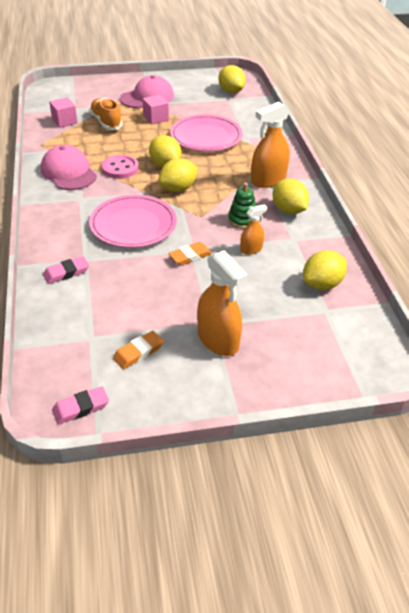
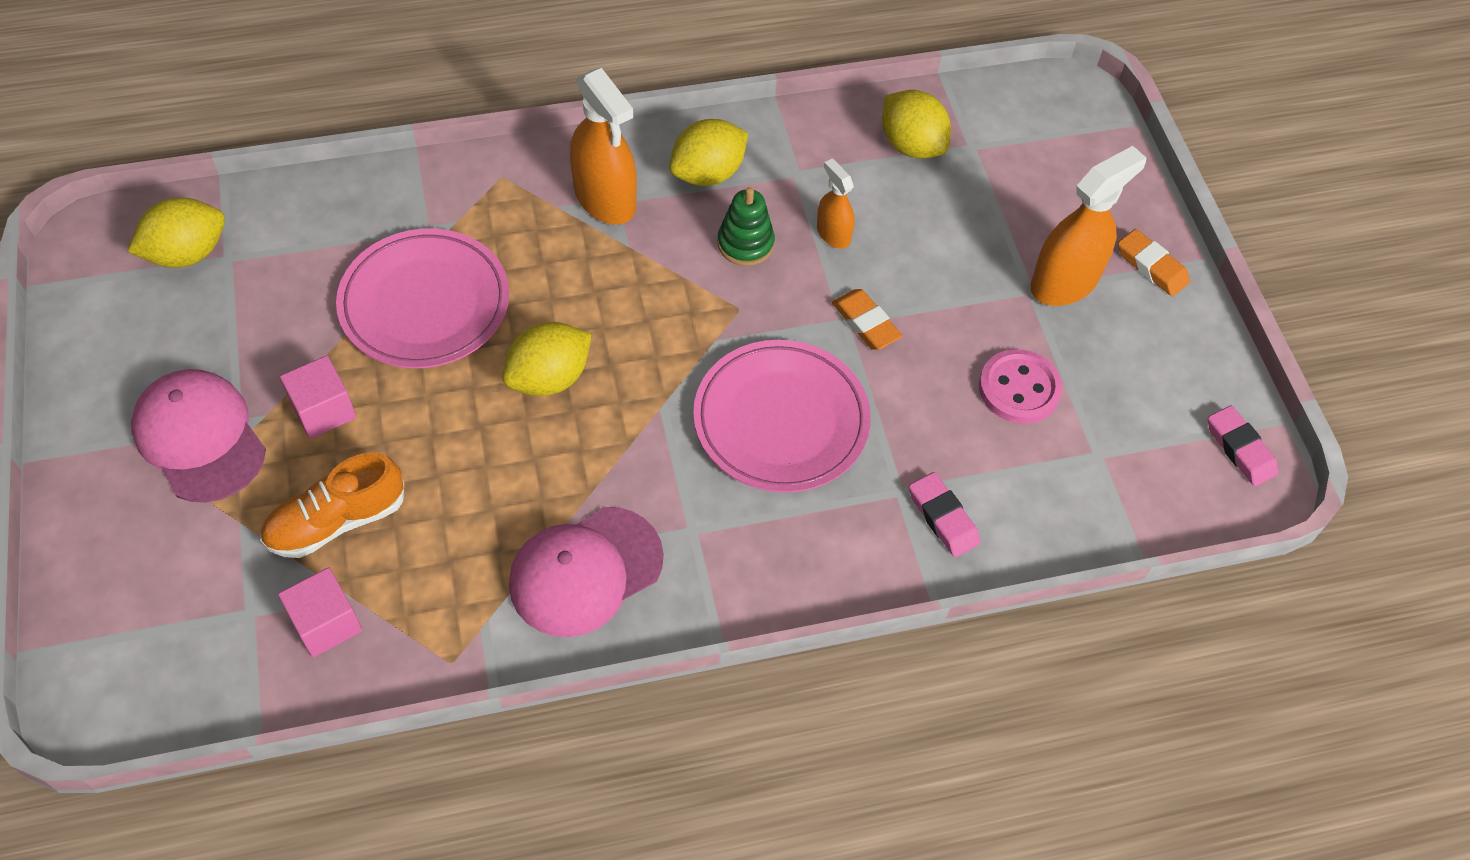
camera: 95 degrees left, 15 degrees up
(120, 168) = (566, 466): pink button -> pink button (1019, 389)
(138, 352) = (1114, 385): orange eraser -> orange eraser (1151, 266)
(178, 189) = (645, 350): yellow lemon -> none

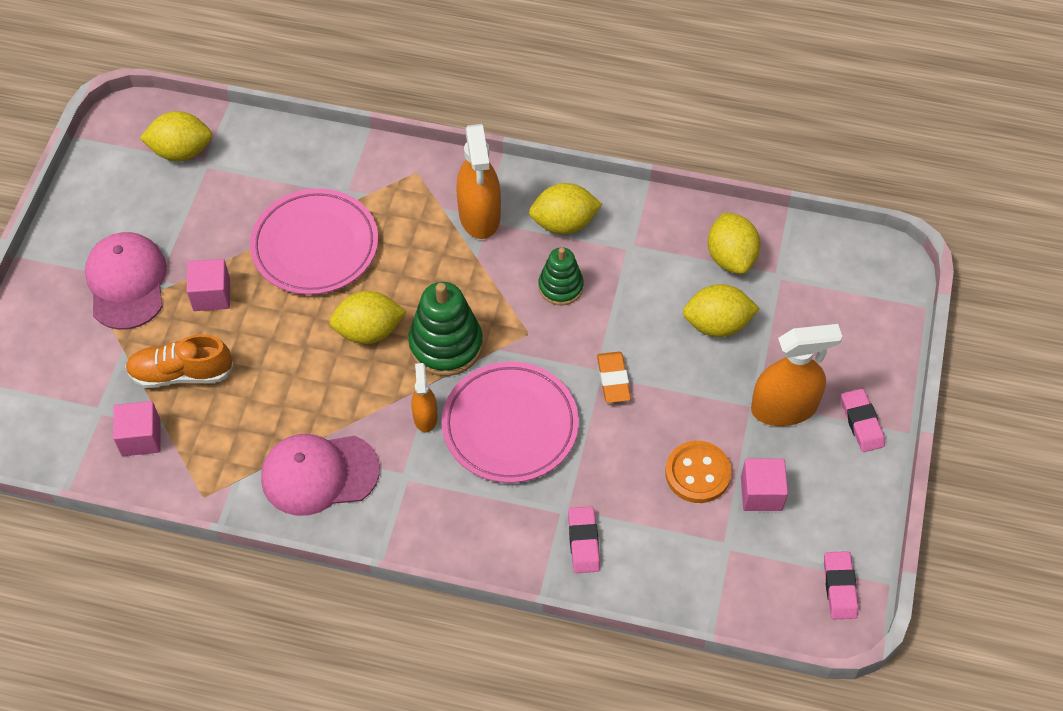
camera: 30 degrees right, 0 degrees up
(651, 358) = (446, 345): none -> green stacking toy
(833, 234) = (629, 303): orange spray bottle -> orange spray bottle (425, 417)
(940, 221) = (717, 324): none -> yellow lemon
(1019, 389) = (697, 473): pink button -> orange button
(1098, 382) = (761, 493): none -> pink cube
(1151, 266) = (861, 422): orange eraser -> pink eraser

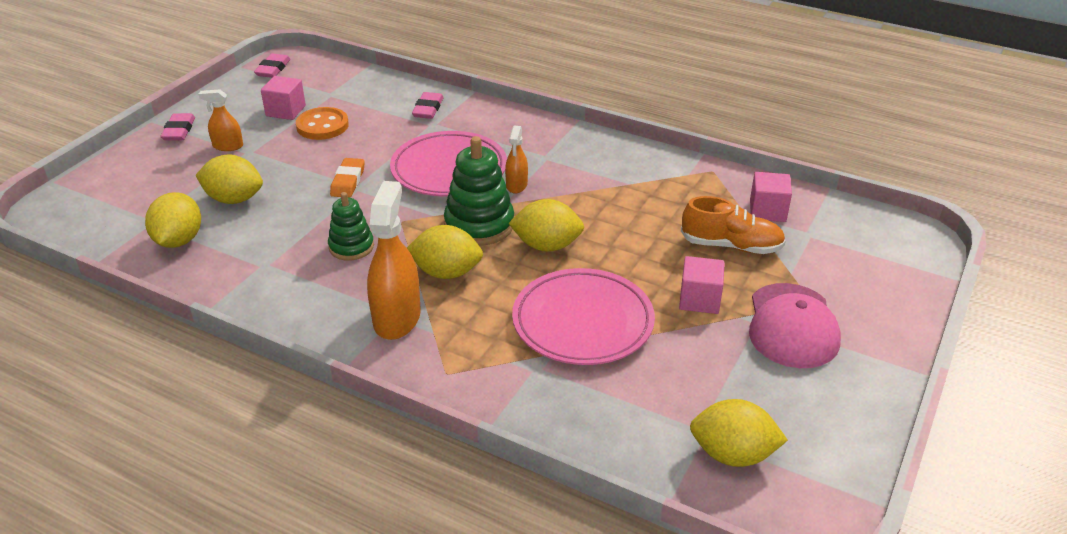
camera: 165 degrees left, 20 degrees down
(319, 474) = (615, 168): pink cap -> none
(564, 223) = (314, 295): yellow lemon -> yellow lemon (446, 273)
(784, 408) = (228, 146): orange spray bottle -> orange spray bottle, size x0.54

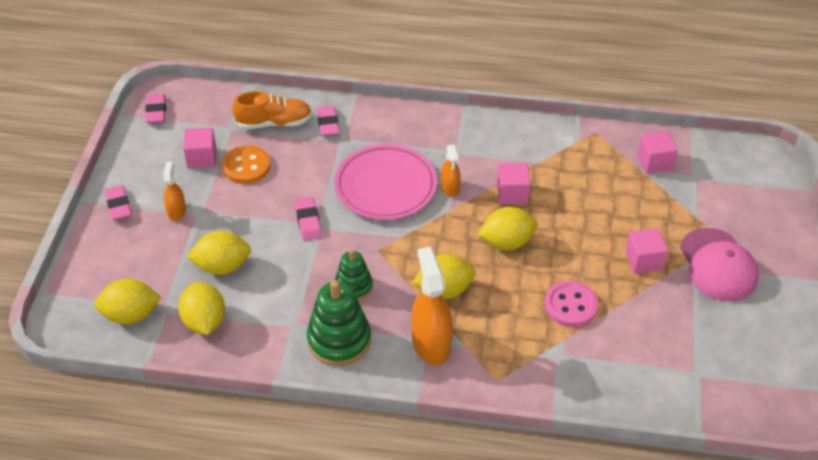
camera: 20 degrees left, 10 degrees up
(228, 146) = (176, 211): orange spray bottle -> orange spray bottle turned 105 degrees clockwise
(348, 181) = (308, 221): orange eraser -> pink eraser
(479, 225) = (443, 236): green stacking toy -> green stacking toy (339, 340)
(582, 204) = (512, 193): none -> pink cube
(583, 322) = (571, 305): pink plate -> pink button
(731, 246) = (643, 203): orange shoe -> orange shoe (274, 123)
(732, 454) = (725, 384): yellow lemon -> yellow lemon (131, 315)

